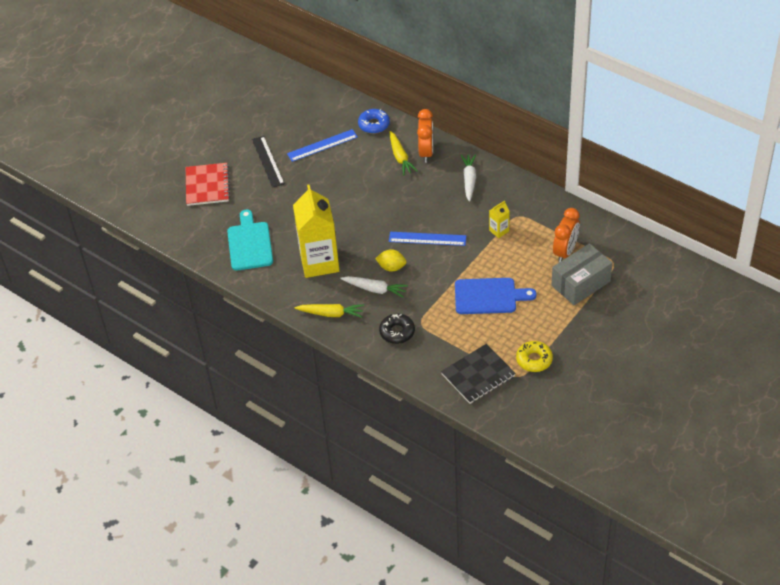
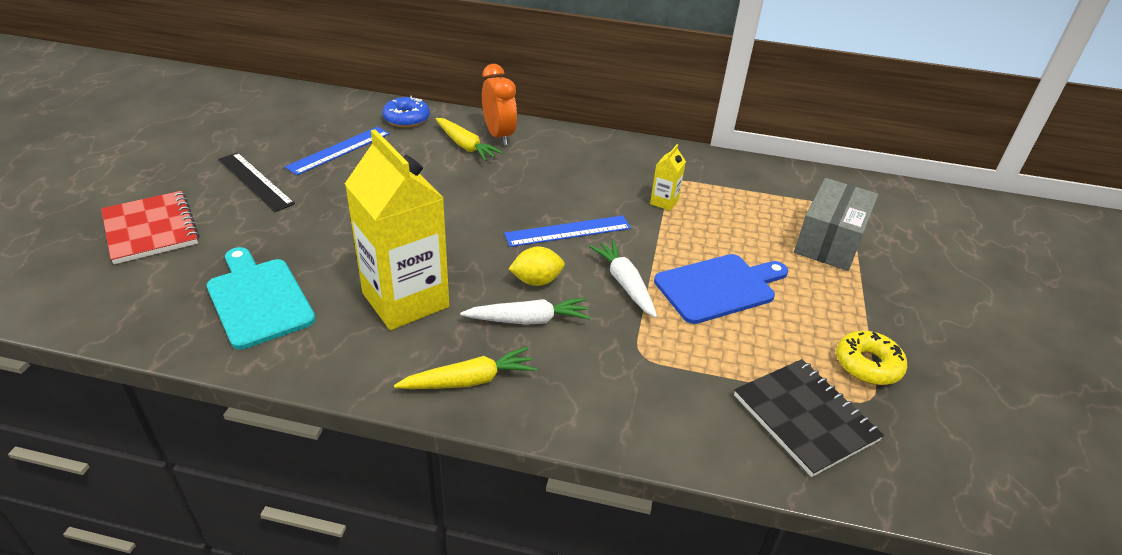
camera: 30 degrees left, 10 degrees down
(397, 332) = (611, 381): black donut -> none
(469, 180) = (579, 154): white carrot -> white carrot (624, 283)
(478, 375) = (805, 418): black notebook -> black notebook turned 60 degrees counterclockwise
(565, 252) = (773, 209): orange clock -> none

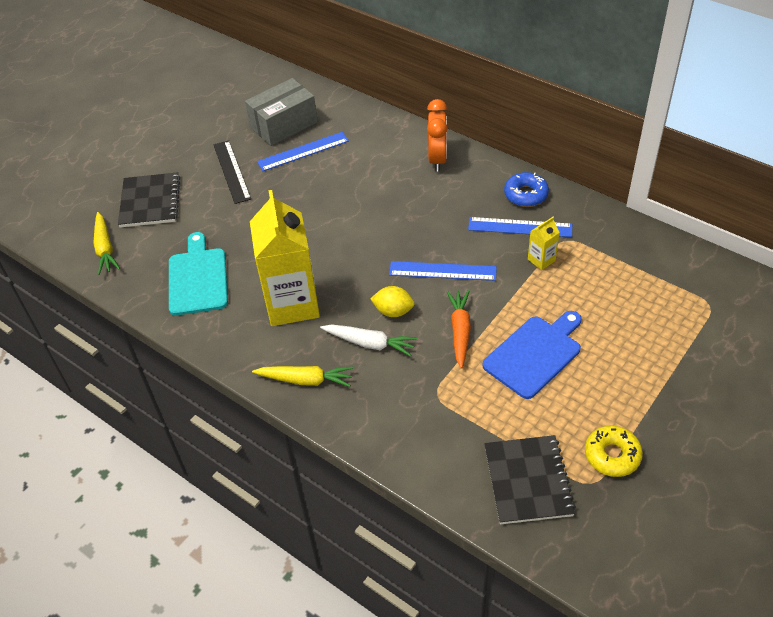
camera: 30 degrees right, 10 degrees up
(151, 229) = (150, 202): red notebook -> black notebook
(406, 118) = (369, 126): blue donut -> blue donut (526, 194)
(465, 146) = (404, 165): yellow carrot -> yellow carrot (105, 248)
(623, 178) = (520, 227): none -> blue ruler
(624, 283) = (460, 331): white carrot -> orange carrot
(718, 287) = (534, 354): blue cutting board -> blue cutting board turned 45 degrees counterclockwise
(829, 241) = (667, 335): grey box -> grey box (284, 125)

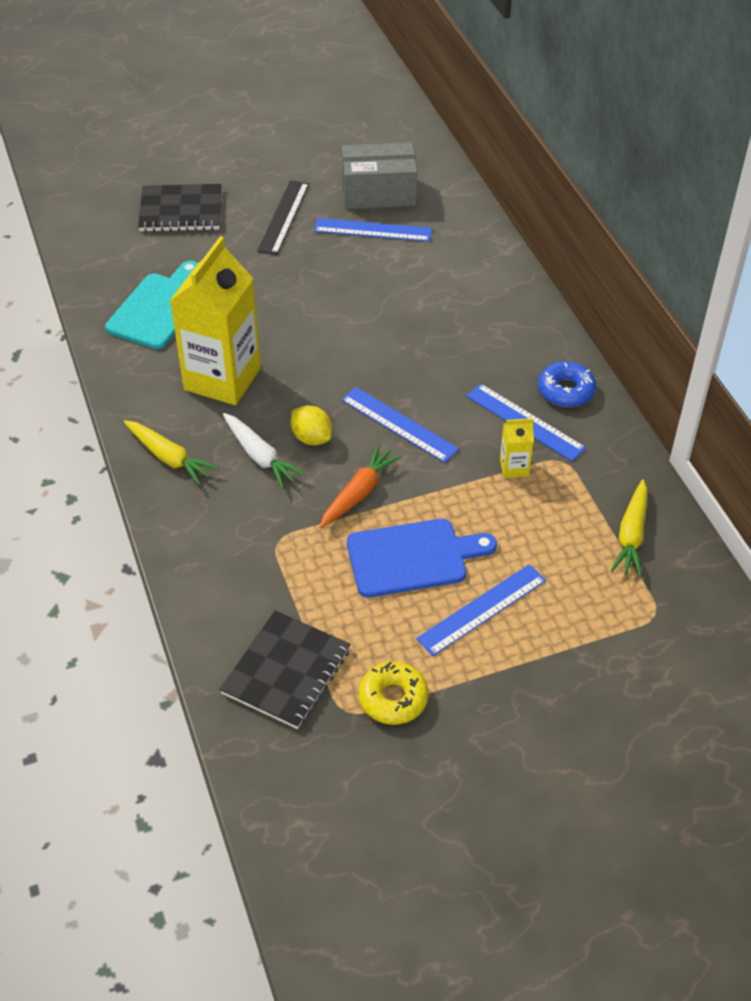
camera: 30 degrees right, 0 degrees up
(105, 248) = (102, 237): yellow carrot -> yellow carrot (631, 535)
(150, 202) = (181, 211): black notebook -> black notebook turned 60 degrees clockwise
(437, 159) = (505, 306): orange clock -> none
(609, 362) = (482, 609): none -> blue ruler

